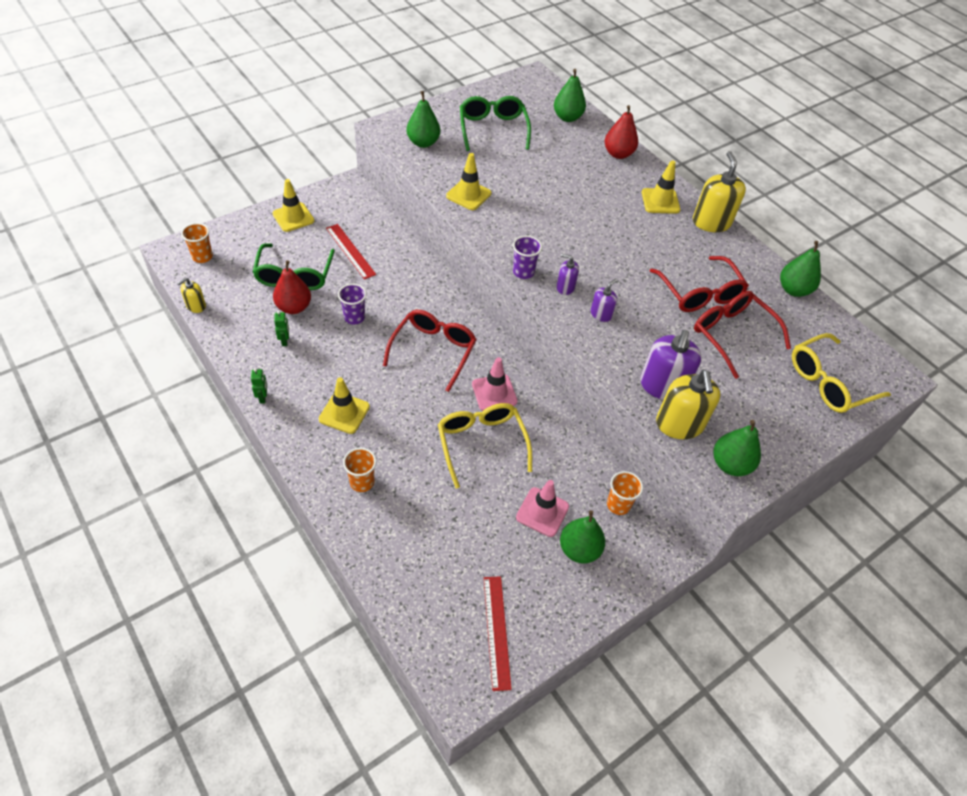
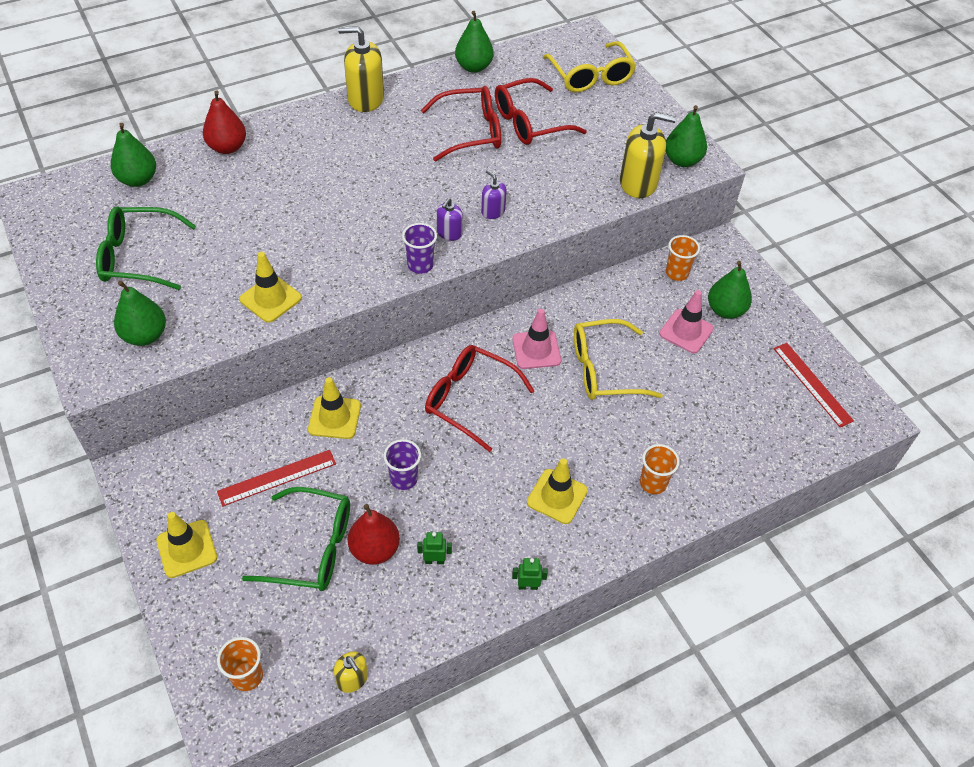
camera: 80 degrees left, 0 degrees up
(497, 631) = (812, 384): red ruler -> red ruler turned 60 degrees clockwise
(660, 201) = (322, 130): yellow traffic cone -> yellow traffic cone (334, 417)
(662, 386) = (592, 185): purple soap dispenser -> none

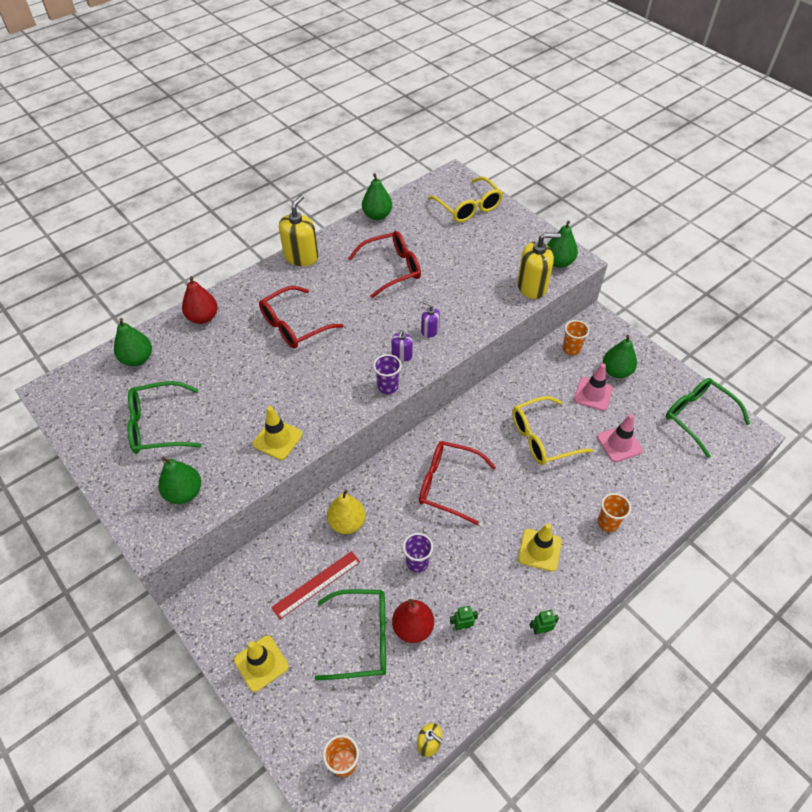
camera: 10 degrees left, 0 degrees up
(334, 417) = (347, 523): yellow traffic cone -> yellow pear
(365, 99) = (301, 257): yellow soap dispenser -> yellow soap dispenser turned 120 degrees clockwise
(529, 123) = (434, 253): red glasses -> red glasses (294, 326)
(536, 350) = (486, 432): pink traffic cone -> pink traffic cone (619, 444)
(812, 384) = (697, 417): red ruler -> green glasses

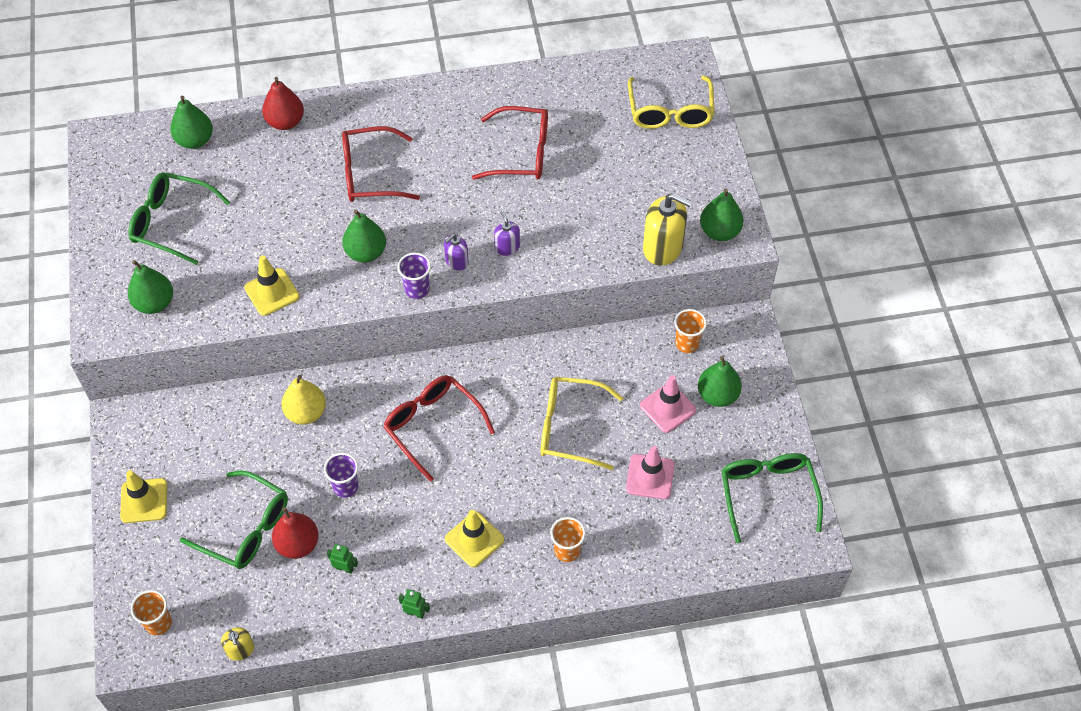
camera: 30 degrees right, 5 degrees up
(301, 257) = (433, 93): yellow soap dispenser -> none
(316, 584) = (238, 456): red ruler -> none
(377, 215) = (555, 76): green pear -> green pear (366, 252)

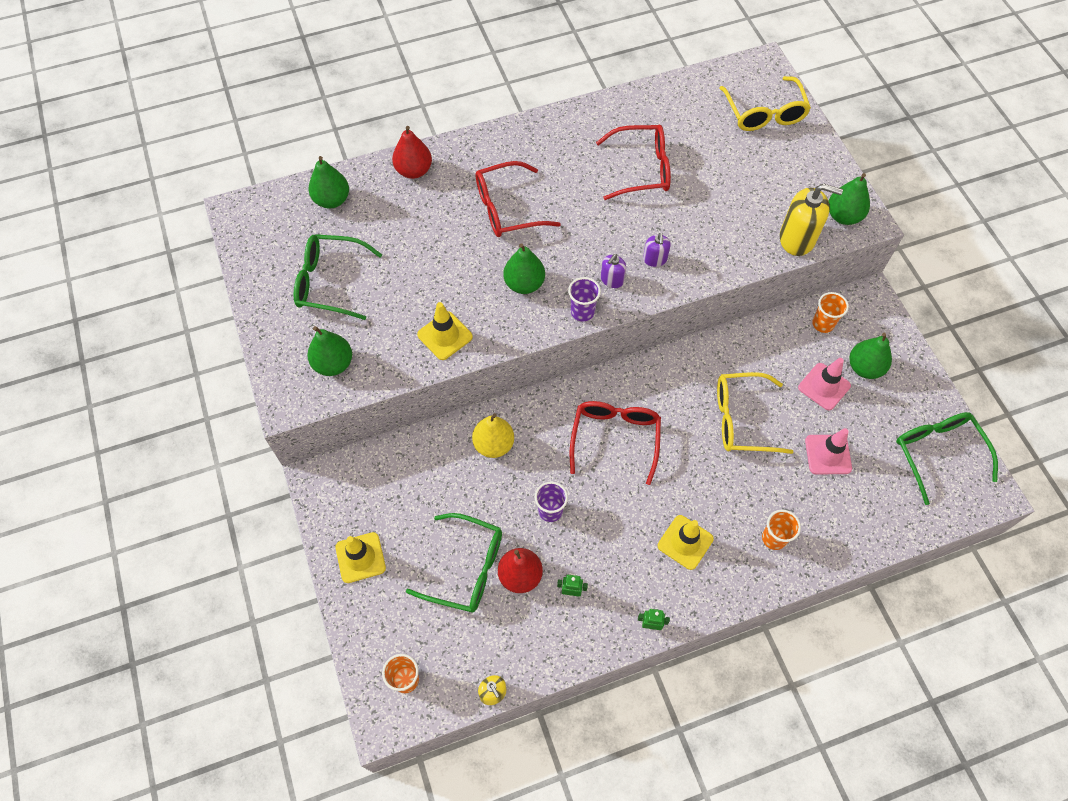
camera: 10 degrees left, 5 degrees up
(432, 425) = (615, 438): red glasses -> red glasses turned 60 degrees clockwise
(507, 247) = (655, 259): purple soap dispenser -> purple soap dispenser turned 150 degrees counterclockwise

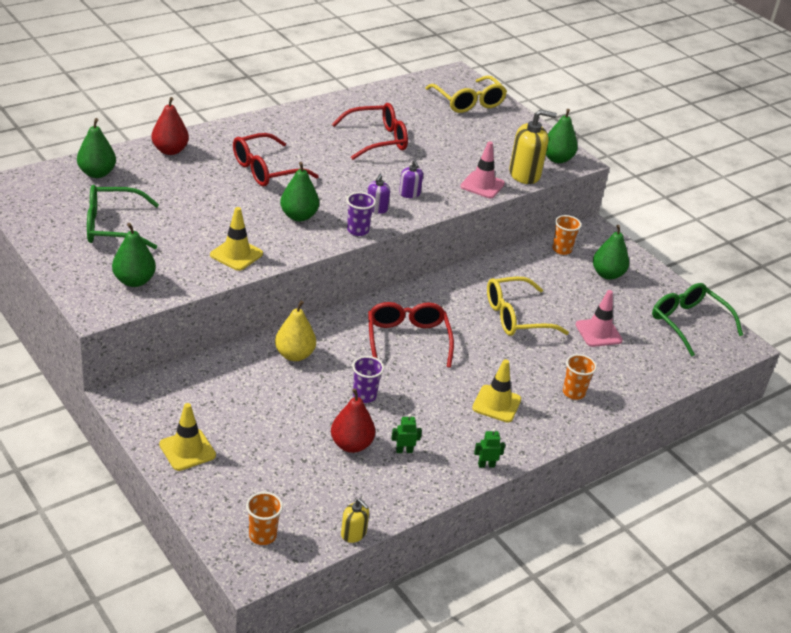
camera: 20 degrees left, 25 degrees down
(466, 568) = (297, 446): green glasses -> none
(824, 386) = (578, 289): pink traffic cone -> pink traffic cone (482, 185)

